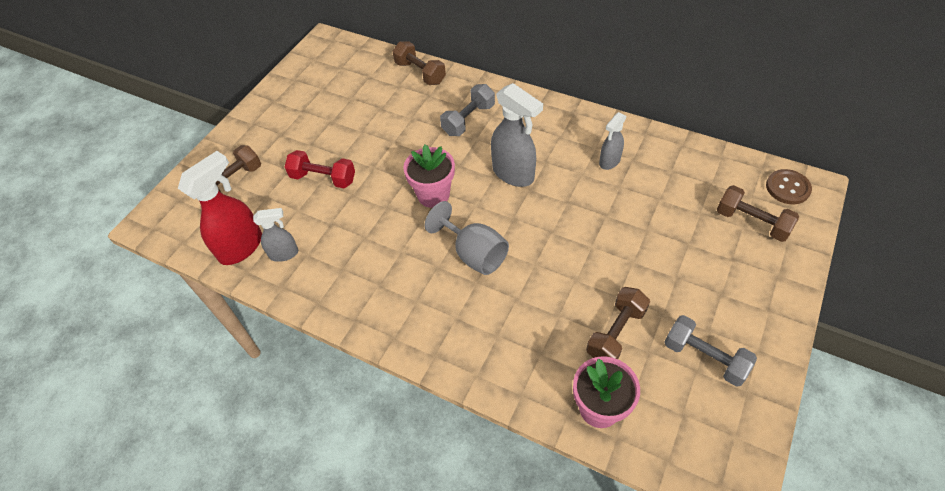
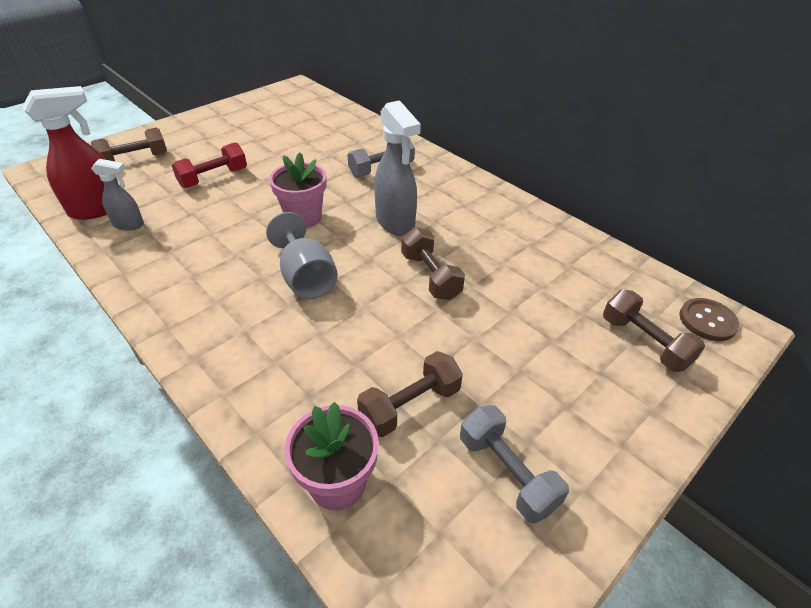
camera: 15 degrees right, 10 degrees down
(323, 178) = (213, 178): red dumbbell -> red dumbbell turned 75 degrees counterclockwise
(420, 73) = (362, 125): brown dumbbell -> brown dumbbell (430, 276)
(609, 161) = (504, 239): grey spray bottle -> none

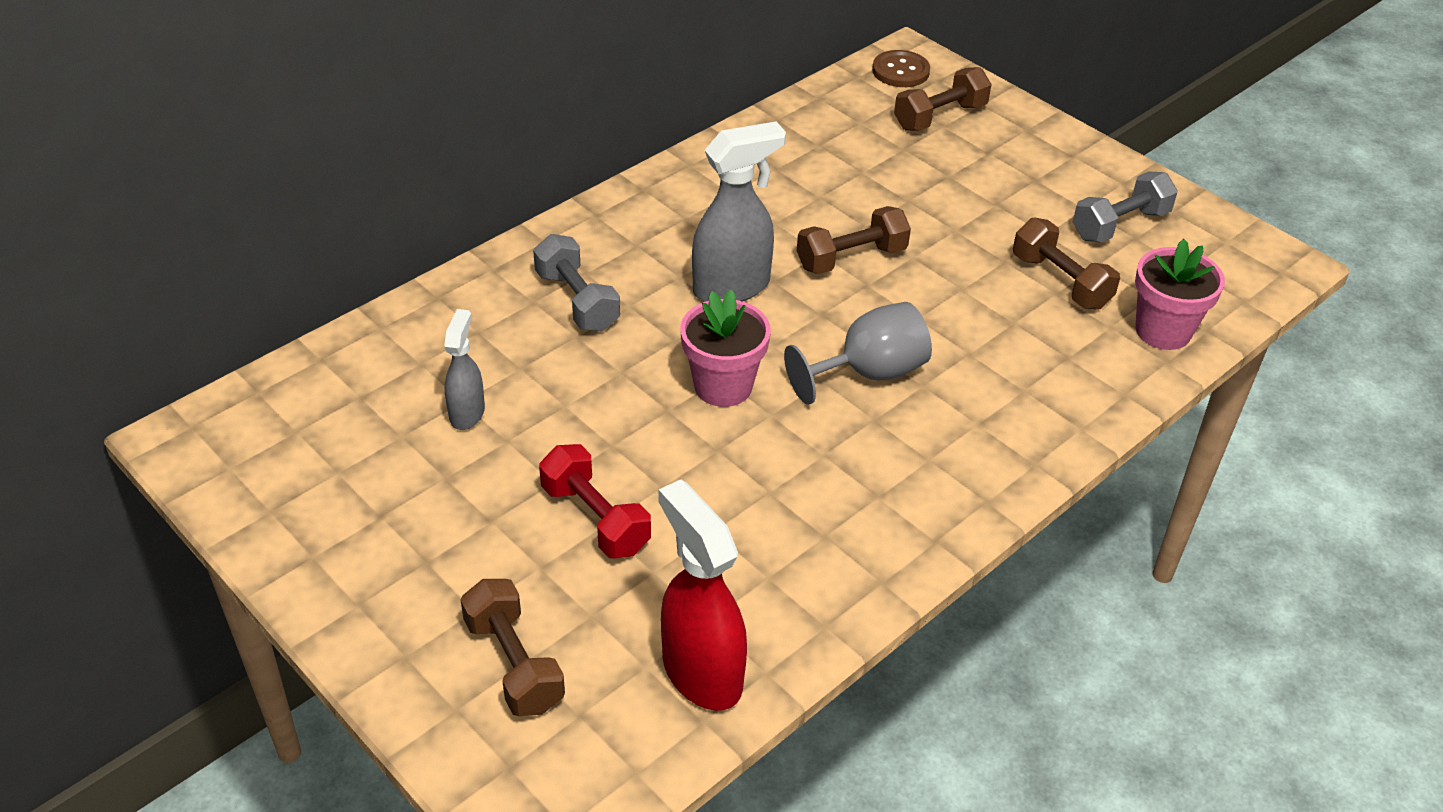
camera: 90 degrees left, 0 degrees up
(129, 225) = (751, 609): grey spray bottle -> grey spray bottle (467, 413)

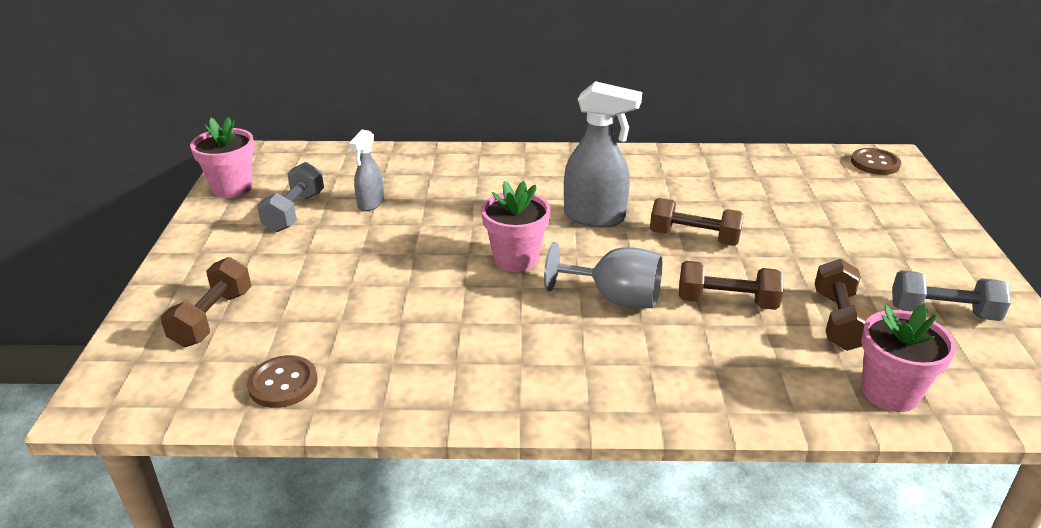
camera: 45 degrees right, 10 degrees down
(250, 498) = (232, 188): none -> pink flower pot
(467, 413) = (370, 203): grey spray bottle -> grey spray bottle turned 150 degrees clockwise
(577, 301) = (499, 184): grey dumbbell -> grey dumbbell (294, 212)
(595, 519) = (352, 280): red dumbbell -> none
(701, 672) = (283, 383): red spray bottle -> brown button
(940, 117) = (871, 195): brown dumbbell -> brown dumbbell (726, 302)

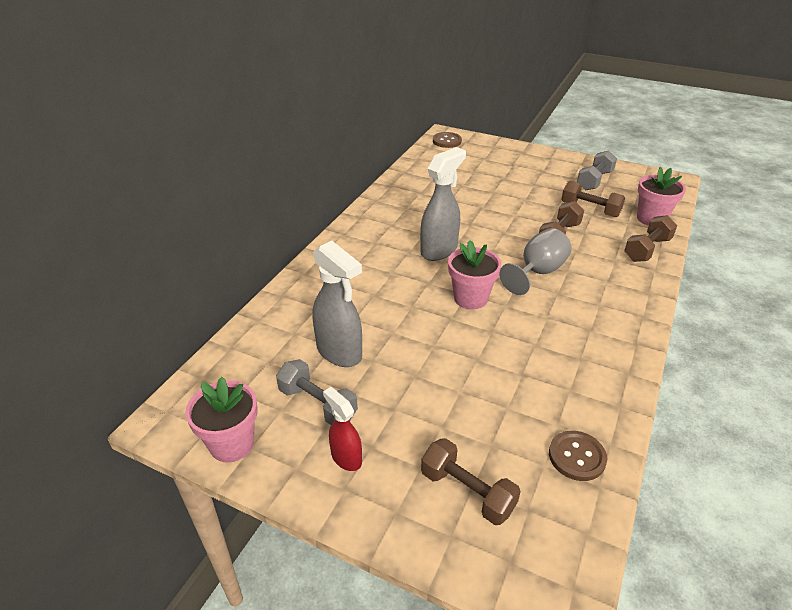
camera: 65 degrees left, 5 degrees up
(235, 243) = (346, 457): none -> red spray bottle
(370, 203) = (339, 352): grey spray bottle -> grey spray bottle, size x1.73
(694, 237) = (487, 223): brown dumbbell -> brown dumbbell (647, 249)

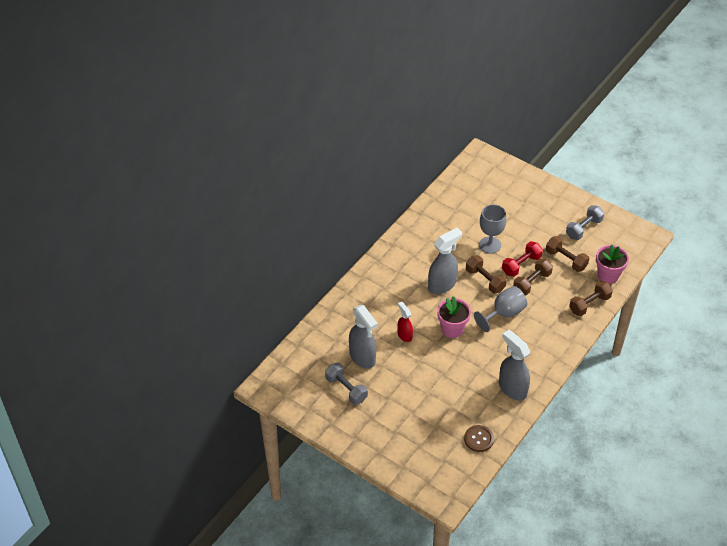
camera: 10 degrees right, 10 degrees up
(232, 444) = (299, 405): pink flower pot -> none
(346, 457) = (357, 421): red spray bottle -> red spray bottle (404, 335)
(447, 141) = (479, 164): brown button -> none
(467, 492) = (416, 448): brown dumbbell -> brown dumbbell (485, 280)
(487, 205) = (490, 245): none -> grey goblet
(536, 220) = (521, 265): none -> red dumbbell
(595, 366) = (512, 388): none -> grey spray bottle

